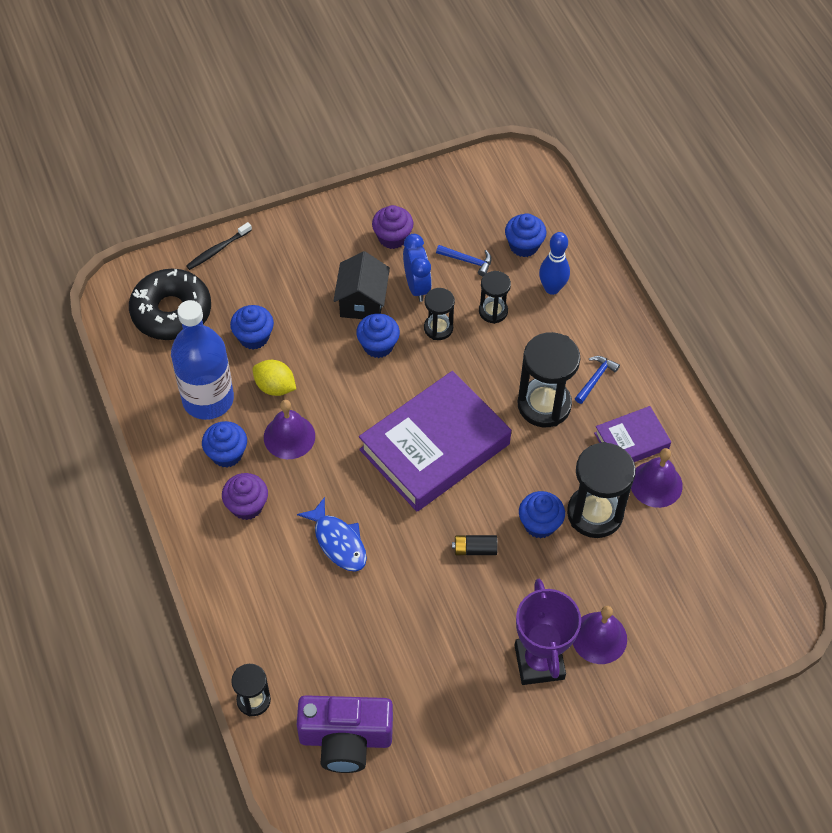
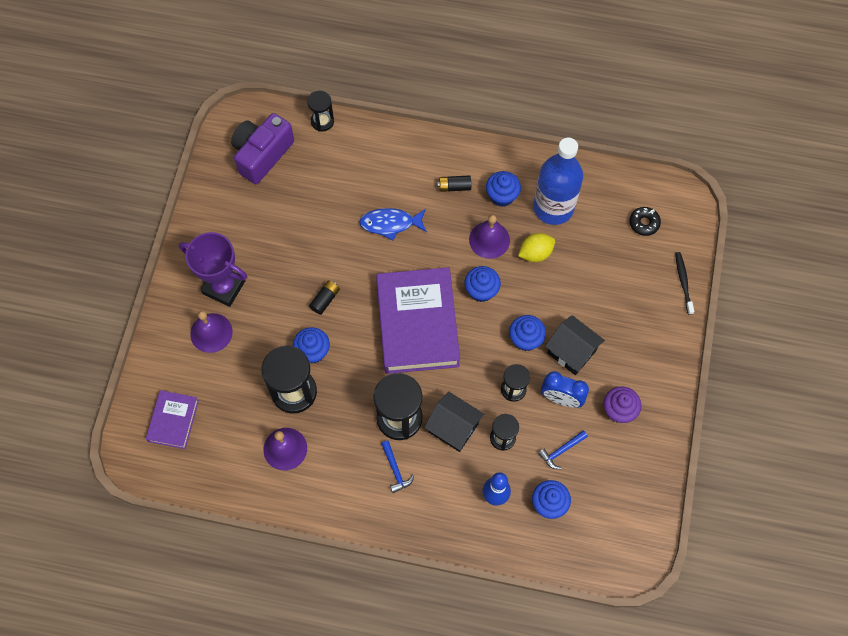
camera: 125 degrees right, 10 degrees up
(171, 312) = (644, 223): black donut -> black donut, size x0.46
(247, 506) = (454, 187): purple cupcake -> black battery
(254, 337) = (587, 263): blue cupcake -> blue cupcake (481, 290)
(516, 355) = (453, 428): none -> black house
(631, 441) = (329, 457): purple book -> purple book (173, 421)

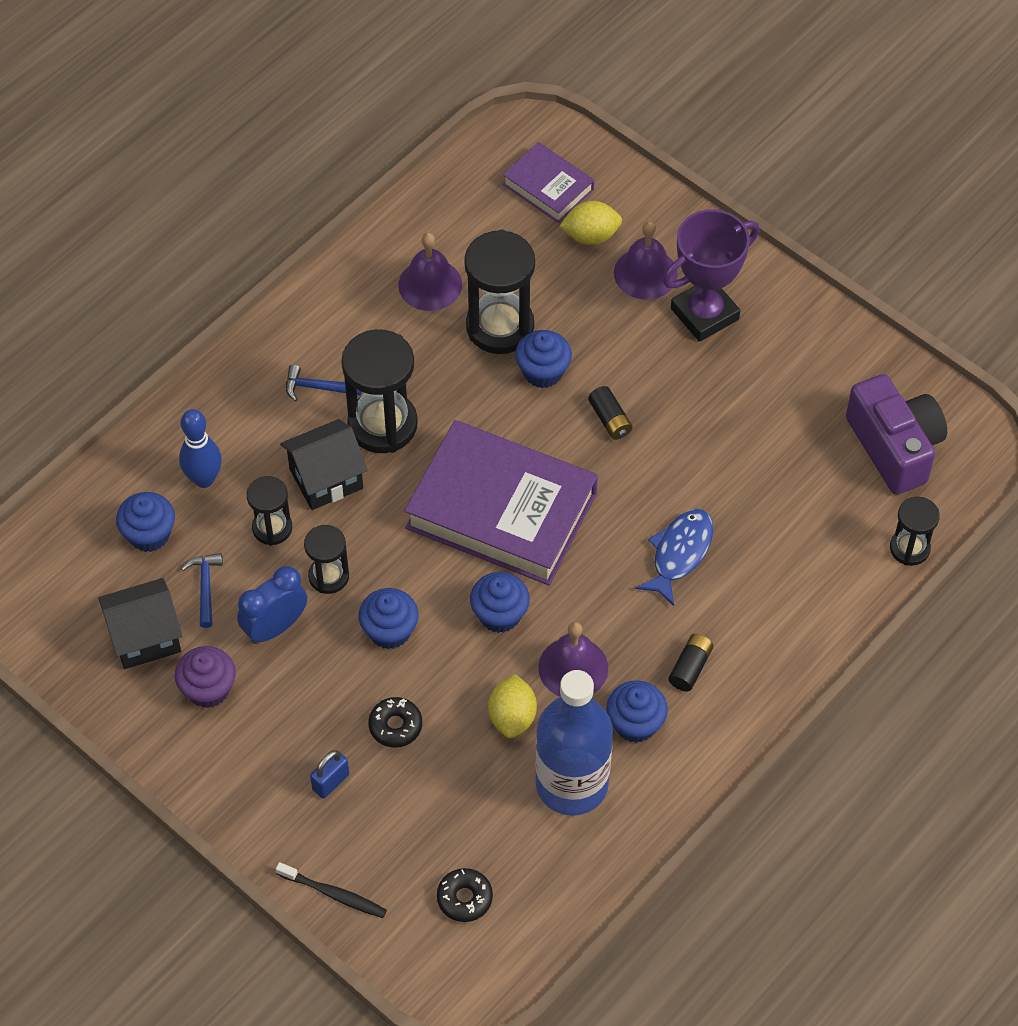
camera: 120 degrees right, 10 degrees down
(199, 377) = (591, 236): none -> yellow lemon
(571, 352) = (331, 678): black house -> black house (145, 637)
(577, 305) = (395, 726): none -> black donut
(628, 318) = (330, 782): none -> blue padlock

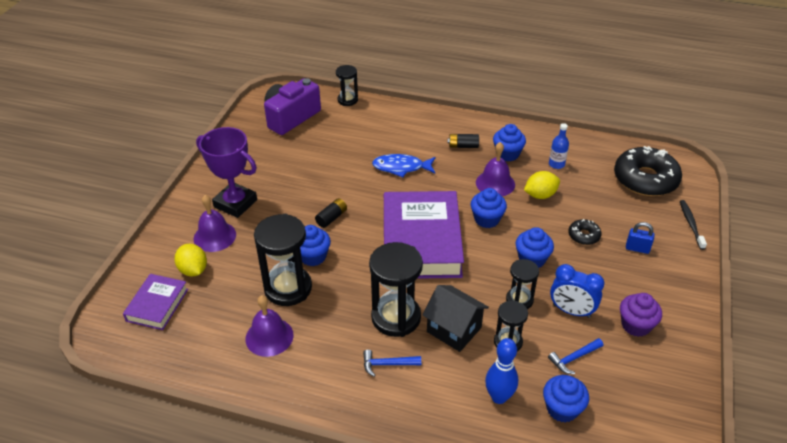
camera: 115 degrees left, 15 degrees down
(145, 637) = (632, 374): black house -> none
(317, 387) = (387, 364): blue hammer -> blue hammer turned 105 degrees clockwise
(464, 898) = (645, 179): black donut -> black donut, size x2.16
(572, 784) = (556, 164): blue bottle -> blue bottle, size x0.41

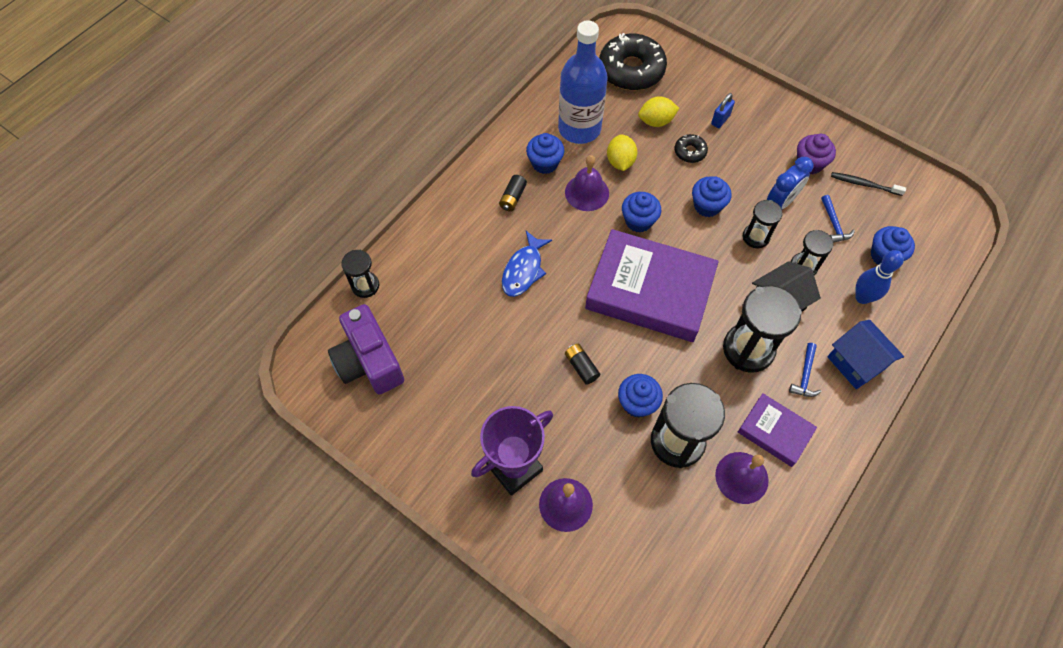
camera: 70 degrees left, 20 degrees up
(157, 305) = (660, 592): purple book -> purple book (774, 432)
(193, 270) = (616, 540): yellow lemon -> yellow lemon (656, 121)
(420, 403) = (856, 363): none -> blue house
(556, 164) = (579, 128): blue bottle -> blue bottle, size x2.42
(691, 224) = (703, 67): black toothbrush -> black toothbrush (864, 184)

